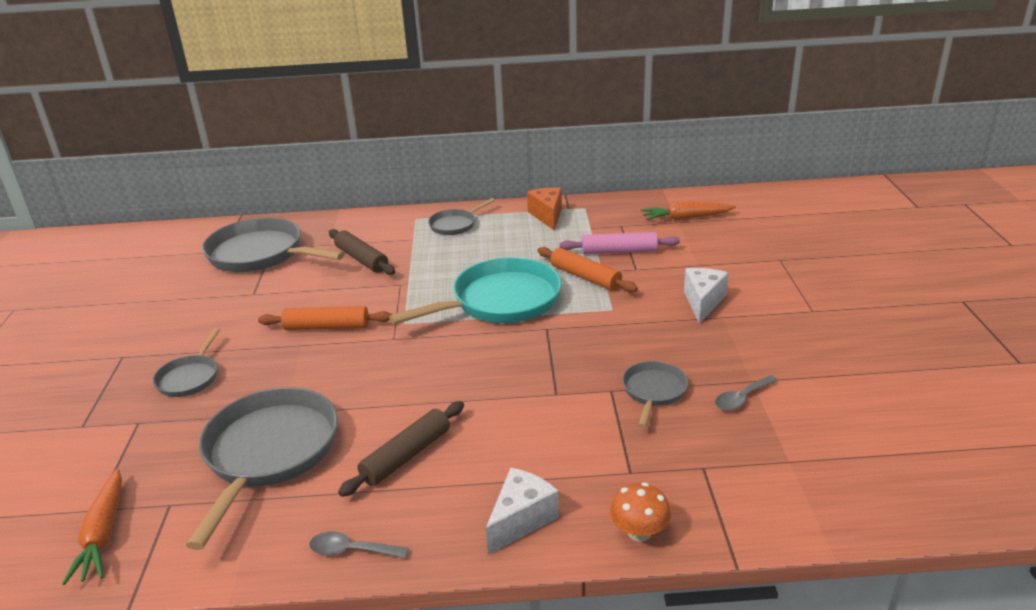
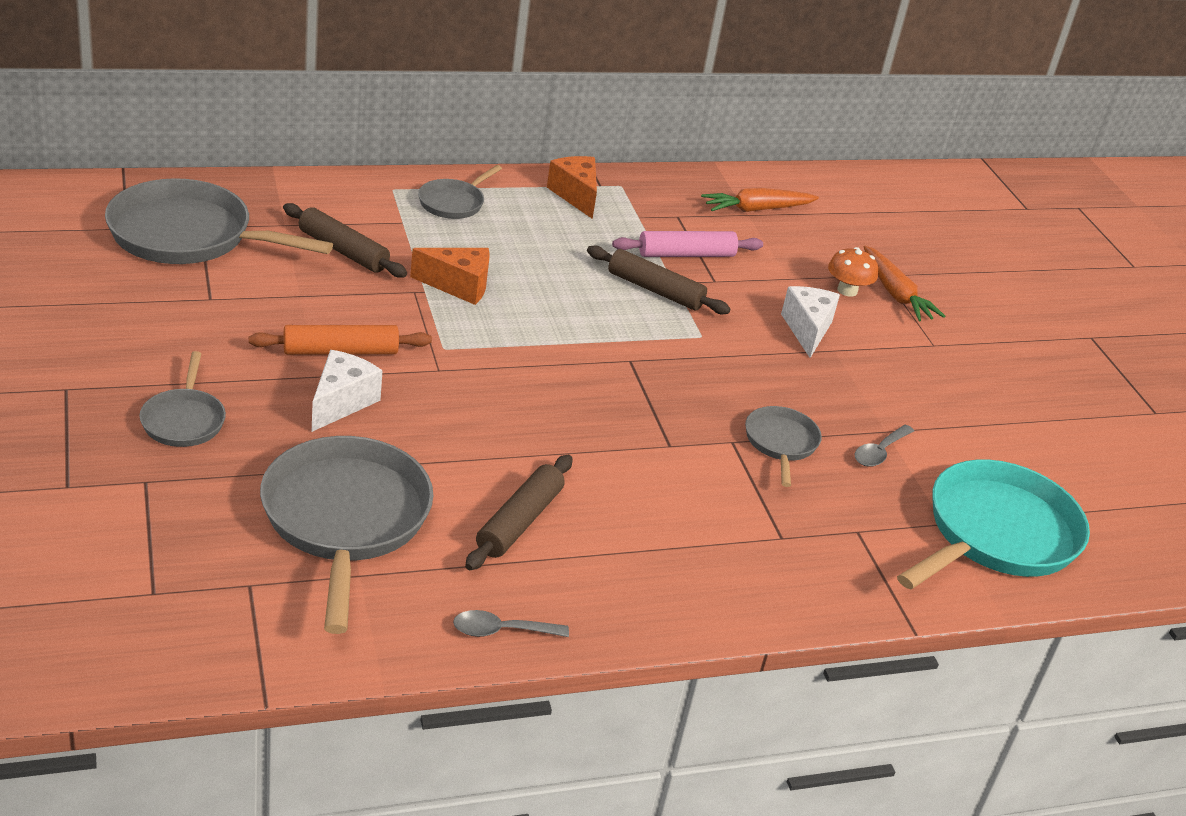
camera: 20 degrees left, 5 degrees up
(103, 534) = (183, 621): orange carrot -> orange carrot (895, 293)
(434, 279) = (458, 286): none -> orange cheese
(500, 301) = (558, 321): turquoise pan -> turquoise pan (995, 535)
(521, 520) = (680, 592): white cheese -> white cheese (341, 402)
(585, 277) = (655, 290): orange rolling pin -> brown rolling pin
(639, 532) = (809, 602): orange mushroom -> orange mushroom (847, 290)

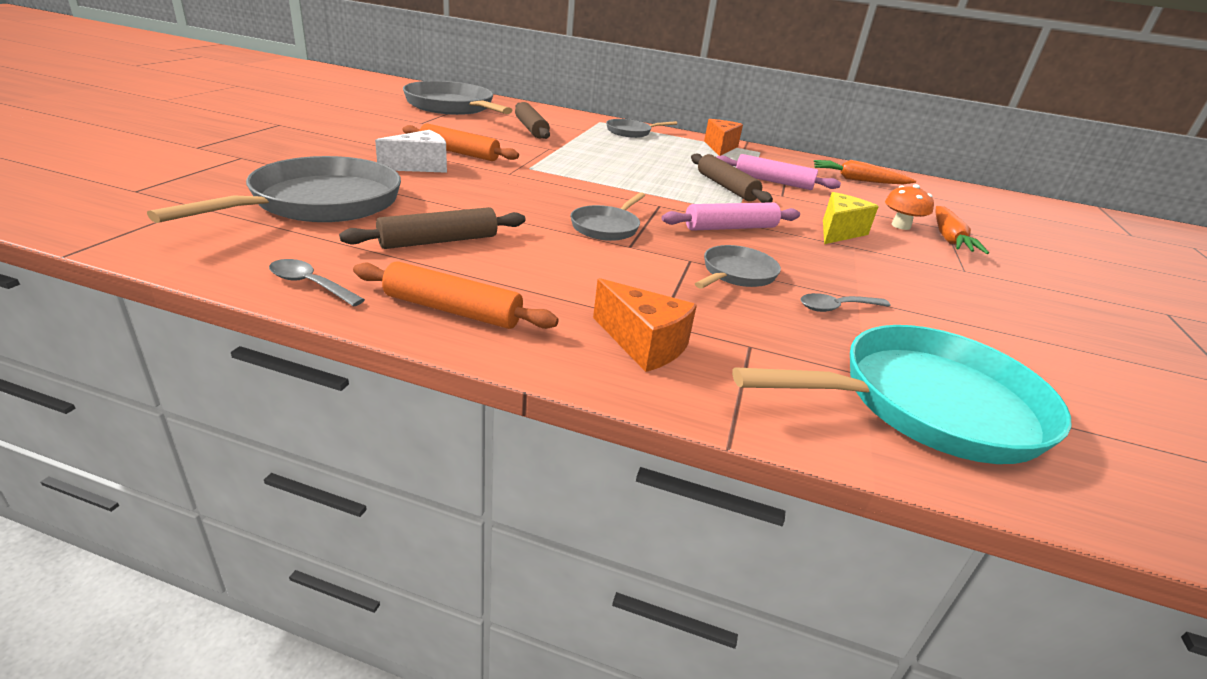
camera: 35 degrees right, 5 degrees down
(184, 420) = (314, 147): grey pan -> grey pan (607, 227)
(458, 286) = (582, 153): orange cheese -> orange cheese (643, 344)
(635, 601) = (453, 310): none -> orange rolling pin
(719, 370) = (730, 228): none -> pink rolling pin
(807, 330) = (839, 232): white cheese -> yellow cheese

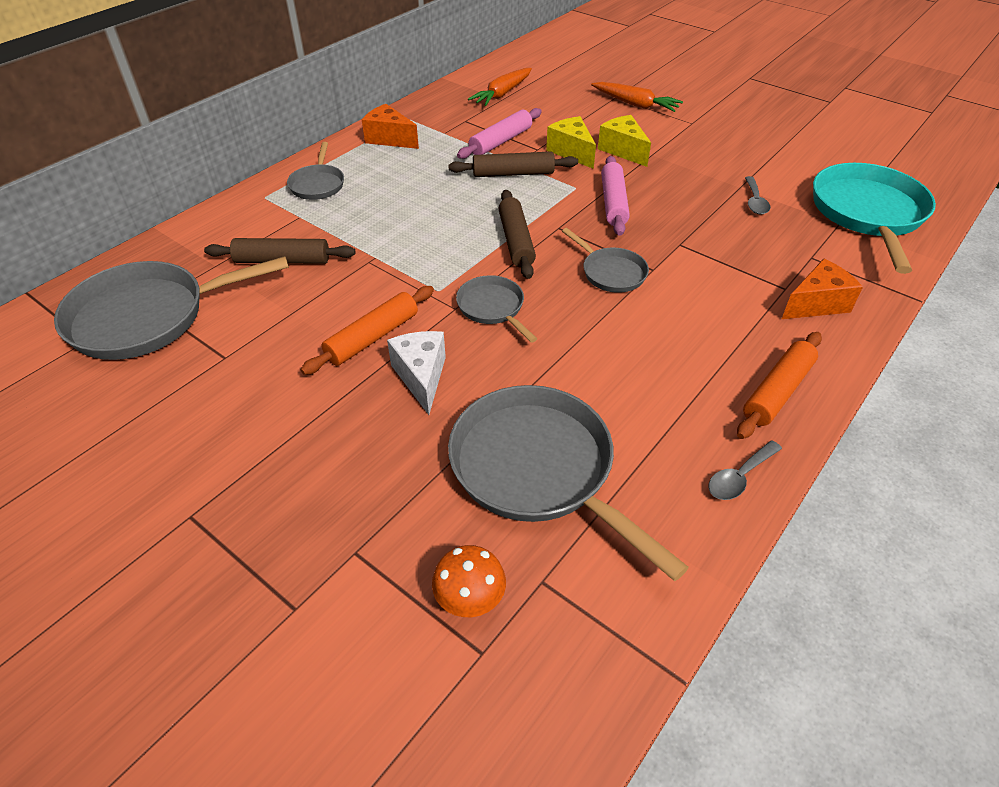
camera: 65 degrees left, 15 degrees up
(439, 241) = (643, 385): brown rolling pin -> brown rolling pin (516, 241)
(736, 274) = (704, 228): grey pan -> grey pan (493, 308)
(798, 209) = (571, 152): none -> yellow cheese
(900, 226) = (610, 116): orange mushroom -> orange mushroom (470, 598)

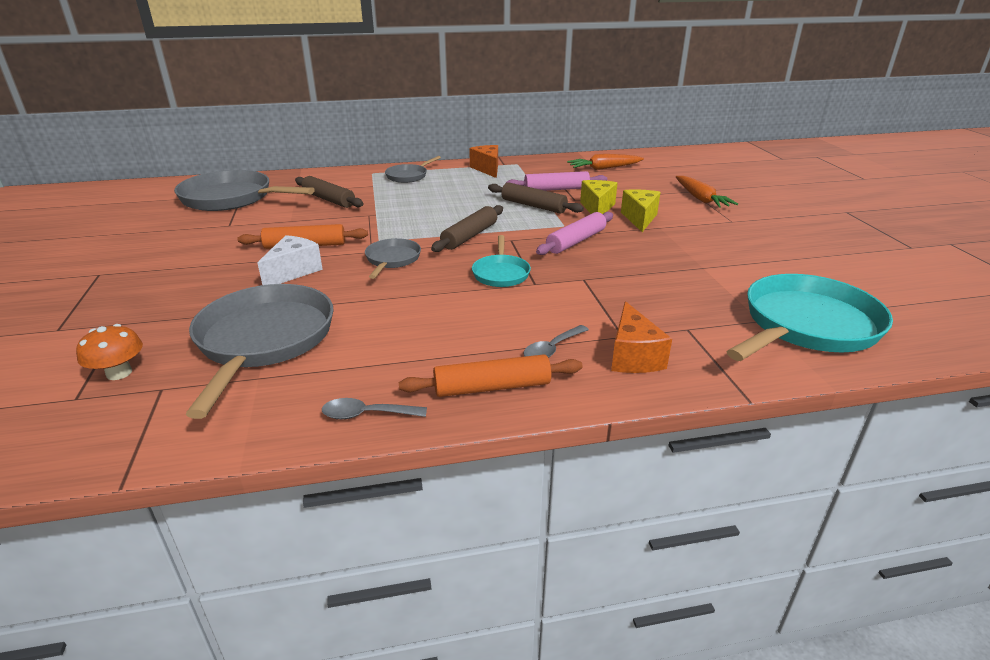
camera: 40 degrees right, 15 degrees down
(610, 272) = (501, 273): grey pan -> turquoise pan
(755, 201) = (700, 279): grey spoon -> grey spoon (552, 349)
(816, 304) = (633, 356): orange cheese -> orange cheese turned 75 degrees clockwise

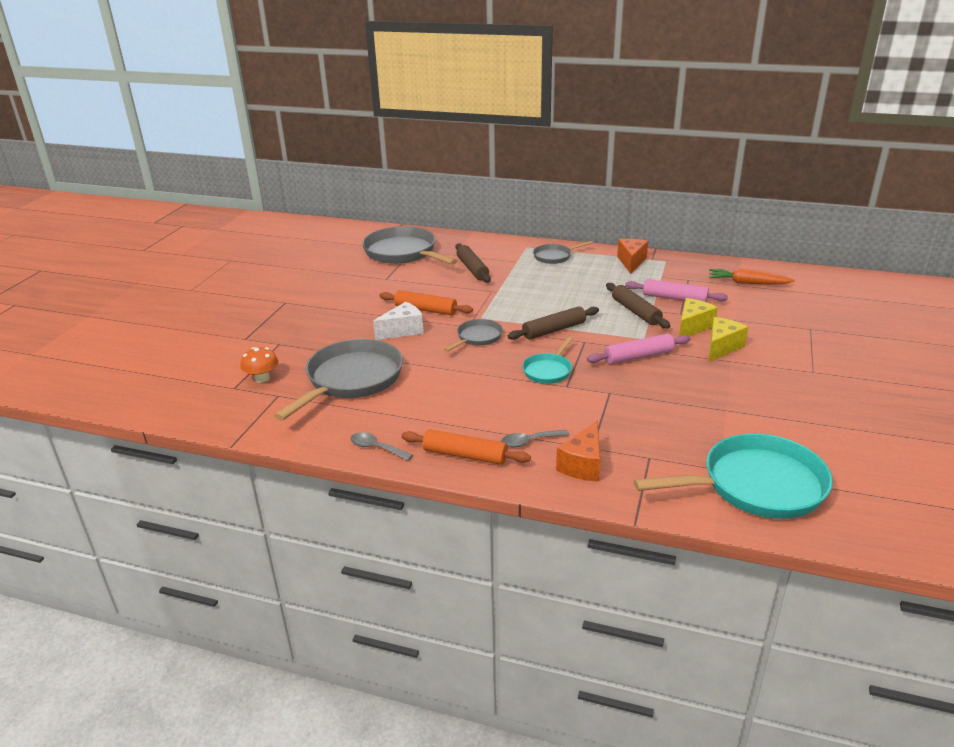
camera: 30 degrees right, 0 degrees up
(700, 199) = (810, 339): orange carrot -> none

